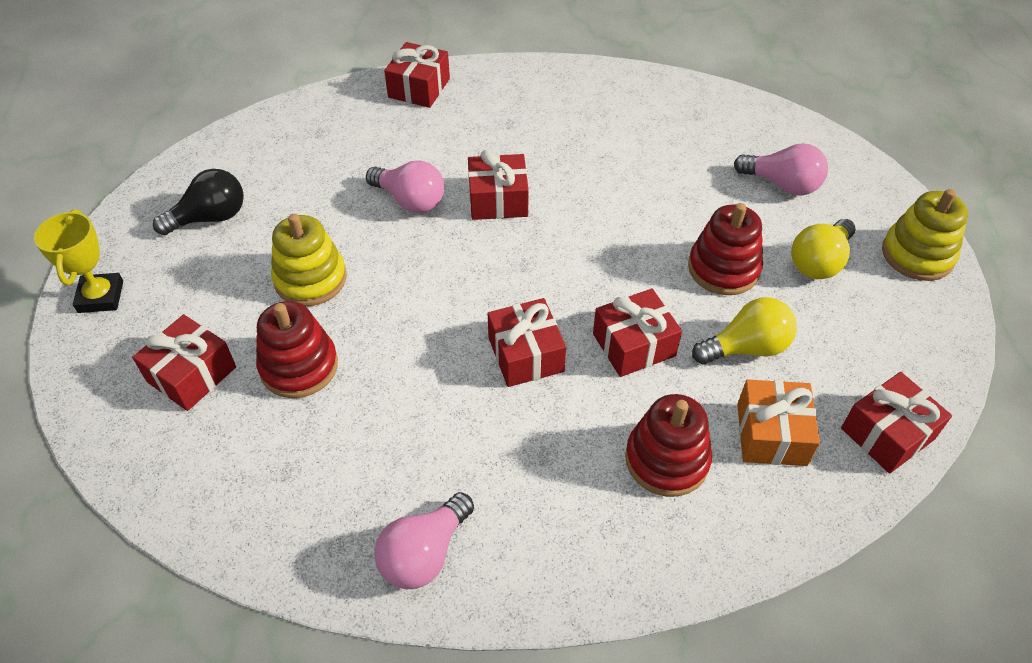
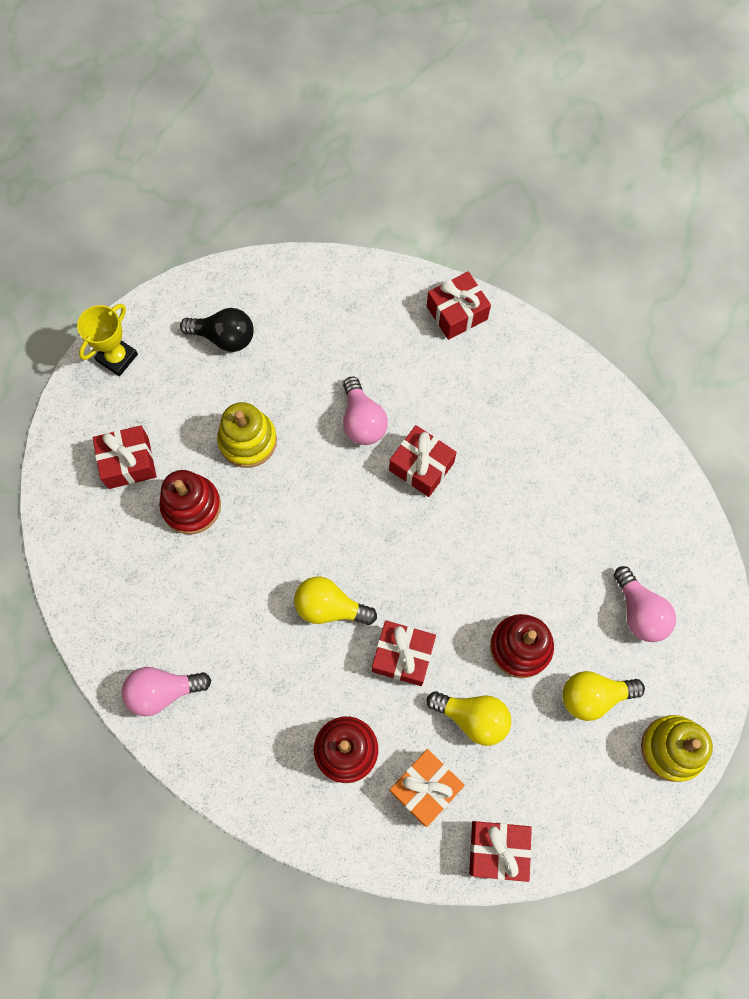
camera: 40 degrees right, 20 degrees up
(526, 354) = (330, 607): red gift -> yellow light bulb

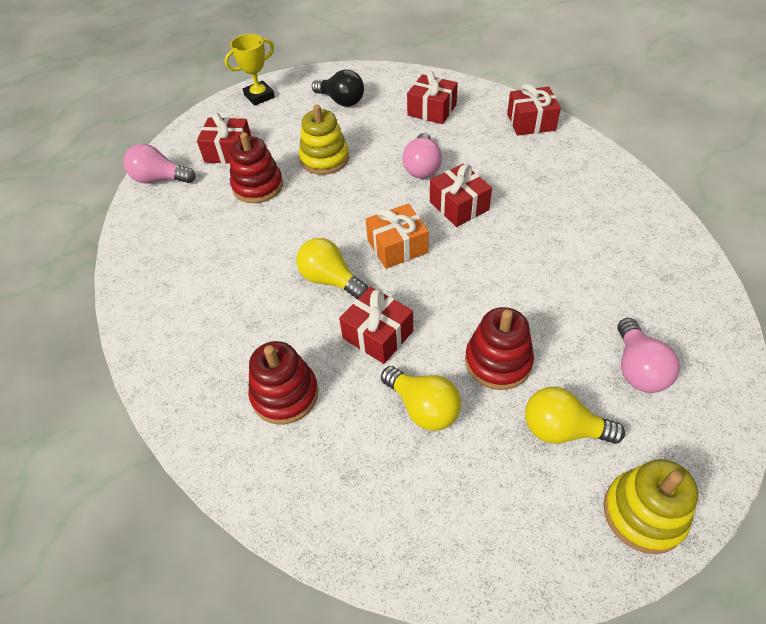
camera: 25 degrees right, 20 degrees down
(163, 691) = (156, 299): pink light bulb -> pink light bulb (160, 179)
(425, 788) = (345, 455): orange gift -> orange gift (397, 246)
(497, 850) = (396, 547): red gift -> red gift (432, 110)

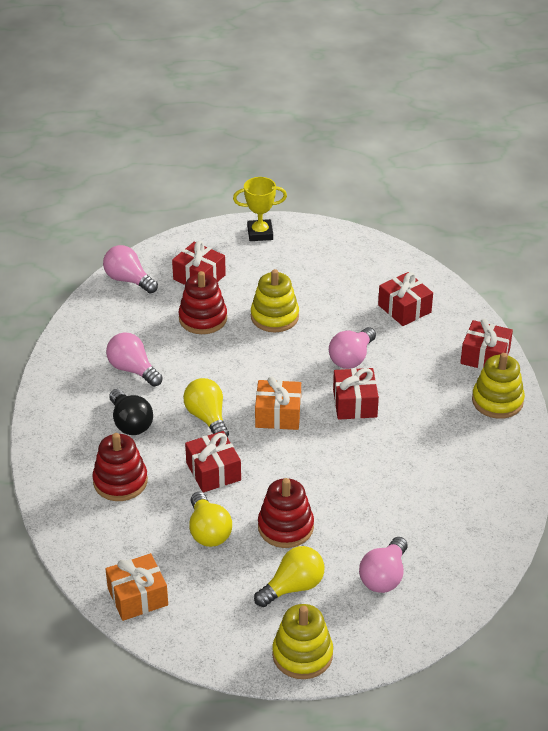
camera: 25 degrees right, 10 degrees down
(219, 263) = (133, 369): none -> pink light bulb
(341, 101) = (330, 267): black light bulb -> black light bulb (130, 423)
(404, 539) = (137, 597): none -> orange gift
(562, 429) = (293, 587): yellow light bulb -> yellow light bulb turned 105 degrees clockwise
(575, 153) = (497, 401): none -> yellow stacking toy

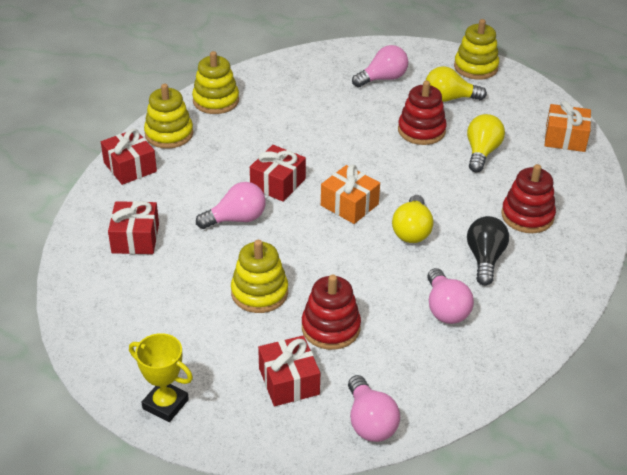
camera: 145 degrees left, 0 degrees up
(213, 471) = (443, 188): red gift -> none
(505, 456) = (216, 101): none -> yellow stacking toy

